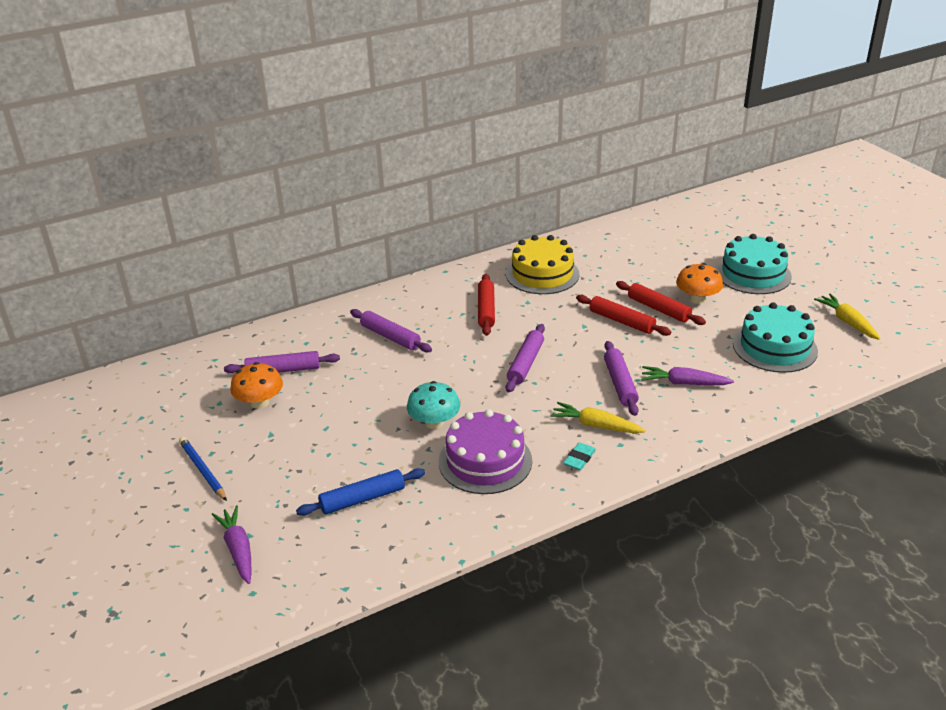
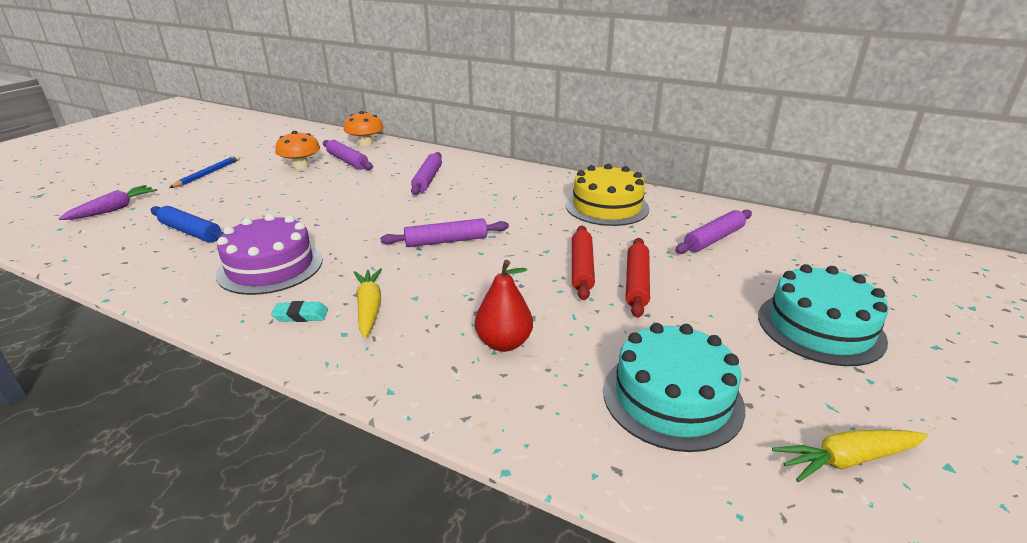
camera: 55 degrees right, 5 degrees down
(434, 422) = (317, 228): turquoise mushroom -> none
(486, 310) = (513, 201): red rolling pin -> none
(620, 383) = (461, 300): purple rolling pin -> purple rolling pin (713, 239)
(683, 383) = (504, 343): purple carrot -> red pear
(697, 299) = (696, 302): orange mushroom -> orange mushroom (365, 143)
(847, 322) = (846, 460): yellow carrot -> yellow carrot turned 135 degrees counterclockwise

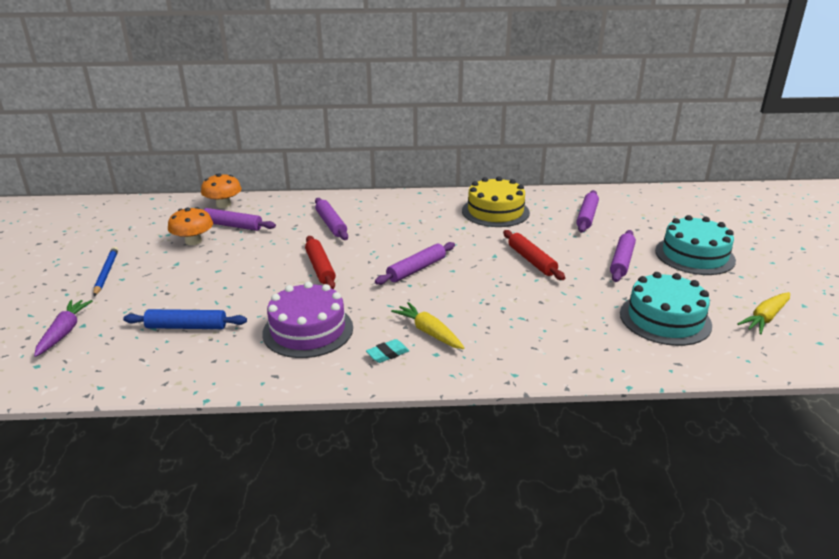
camera: 30 degrees left, 0 degrees up
(504, 343) = (544, 323): red pear -> none
(636, 283) = (575, 260): red rolling pin -> red rolling pin (320, 268)
(698, 303) = (621, 261): none -> purple rolling pin

